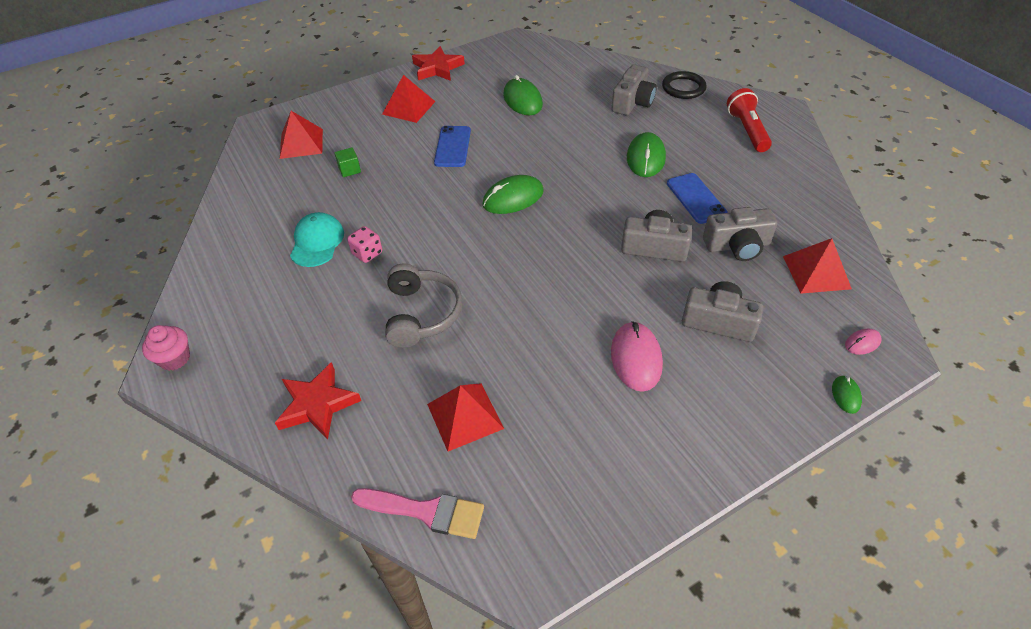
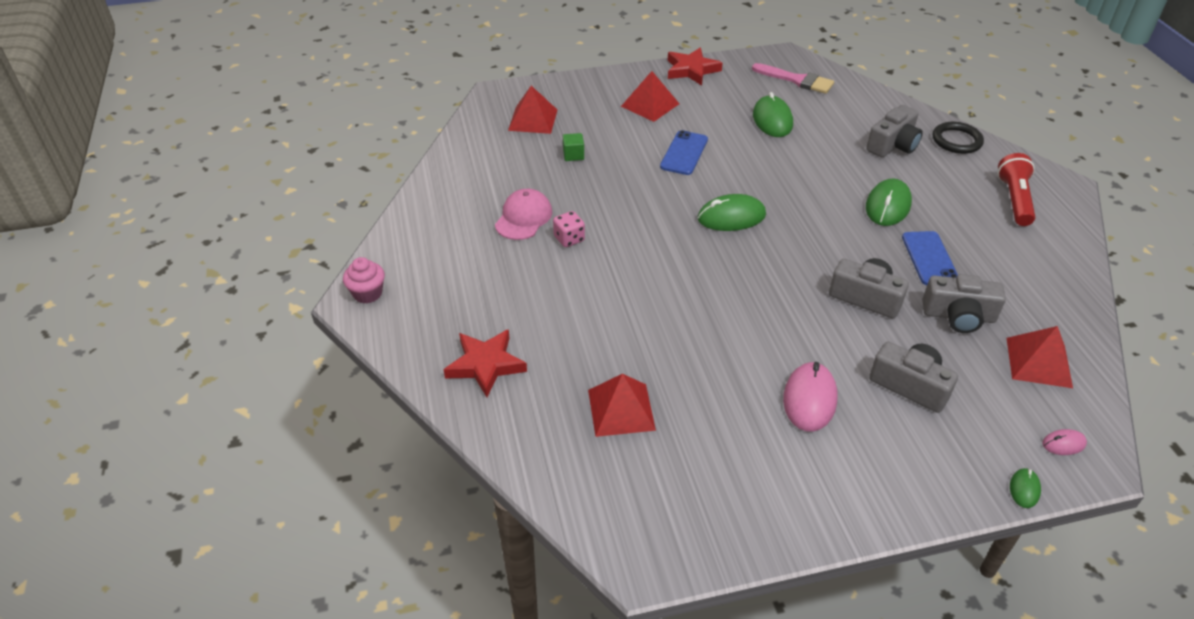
camera: 15 degrees right, 5 degrees down
(317, 242) = (523, 218): turquoise cap -> pink cap
(422, 314) = (606, 307): grey headphones -> none
(426, 511) = (560, 483): pink brush -> pink brush (797, 80)

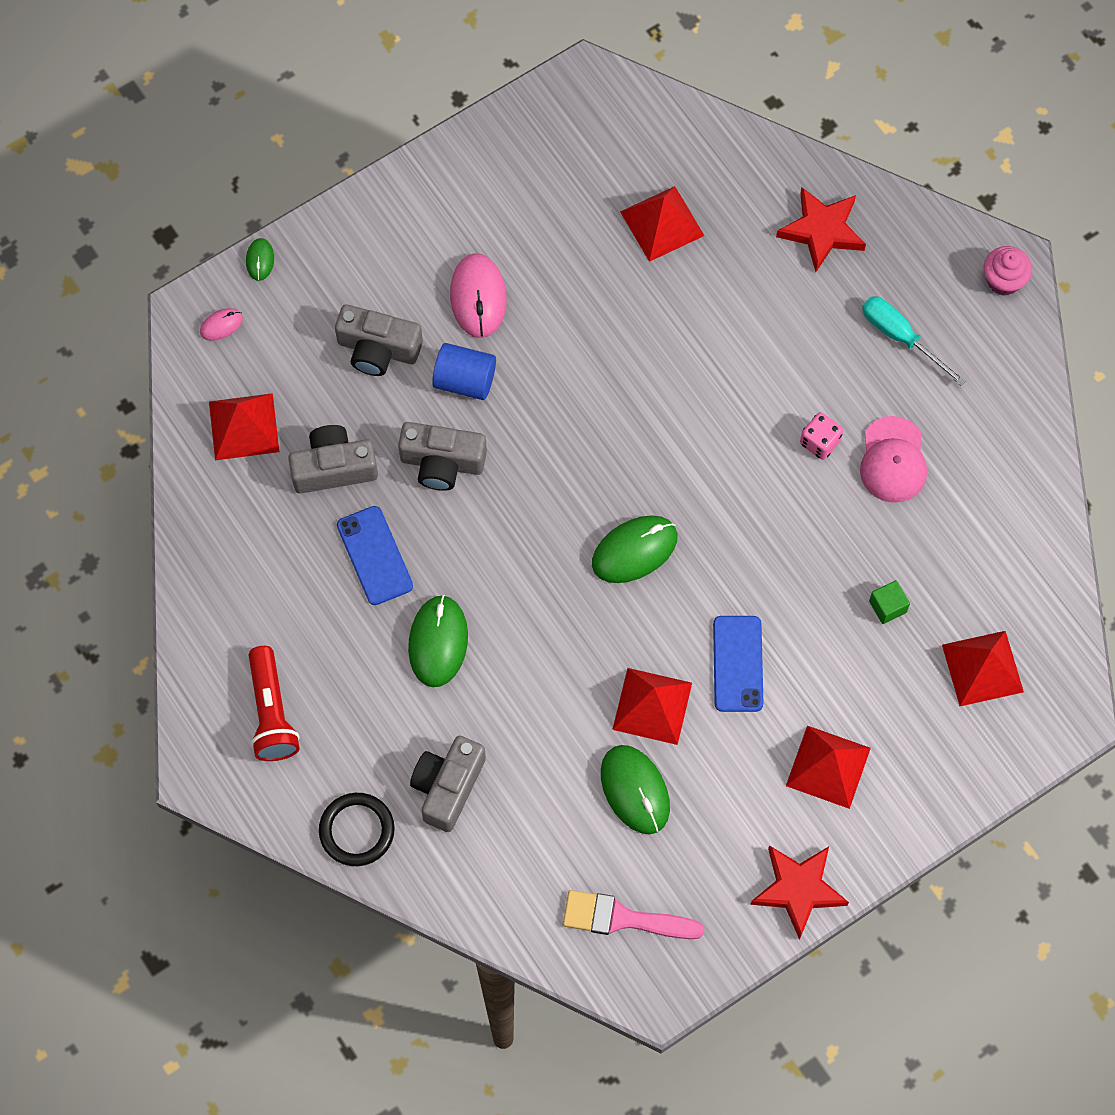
camera: 160 degrees right, 25 degrees up
(470, 281) = (900, 337): none -> turquoise screwdriver
(748, 148) = (652, 706): none -> red pyramid
(835, 344) = (465, 380): none -> blue cylinder

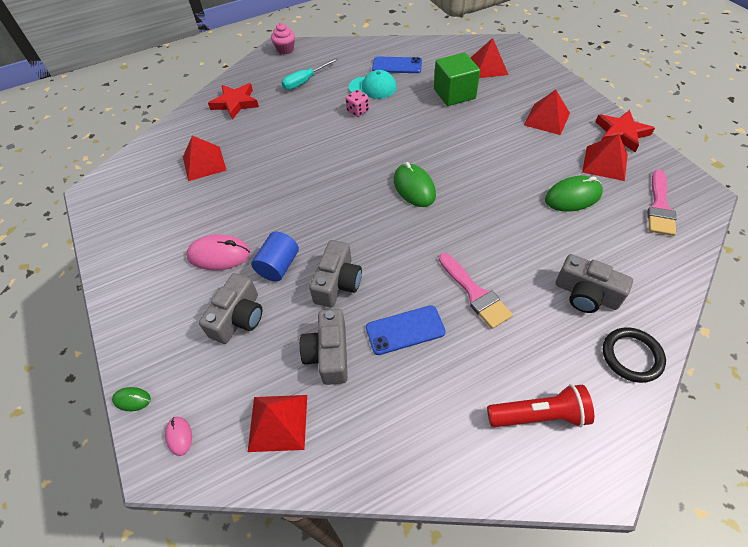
camera: 80 degrees left, 15 degrees down
(438, 642) = (475, 293): green mouse -> pink brush
(652, 706) = (516, 185): red pyramid -> red pyramid (605, 163)
(738, 664) = (488, 148): blue phone -> blue phone (397, 65)
(887, 606) = (454, 94): green cube -> green cube, size x2.15
(893, 460) = (373, 87): pink cap -> turquoise cap

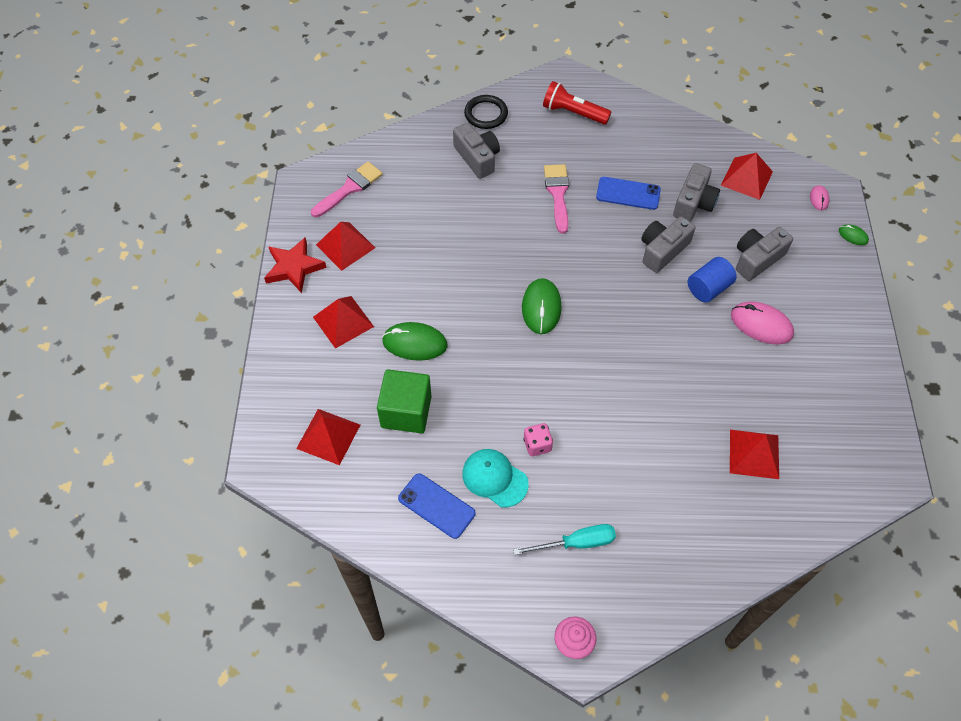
camera: 155 degrees left, 5 degrees up
(235, 103) = (688, 548): red star -> none
(573, 196) = (408, 230): green mouse -> green mouse (415, 343)

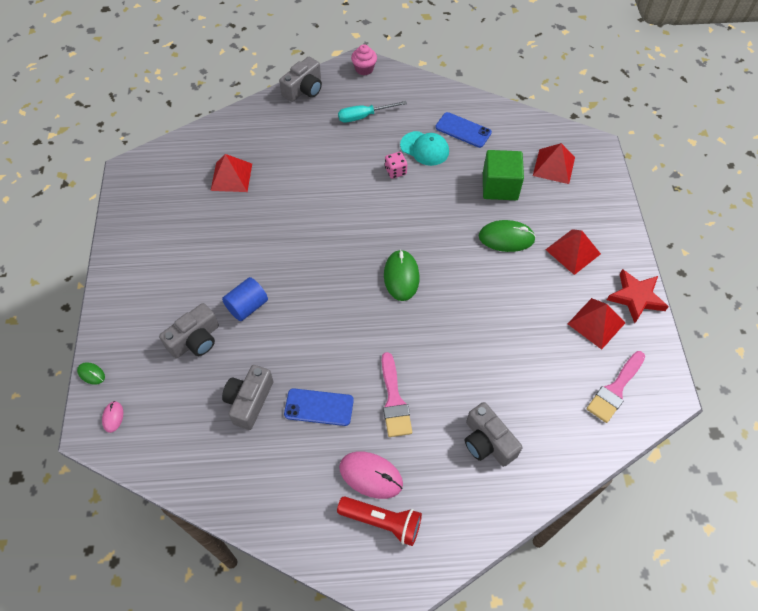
camera: 175 degrees right, 0 degrees up
(486, 114) = (488, 510): black ring -> none
(662, 250) = (287, 342): grey camera -> grey camera (304, 89)
(747, 178) = (186, 438): red pyramid -> none
(761, 325) = (205, 275): pink mouse -> pink mouse (371, 475)

